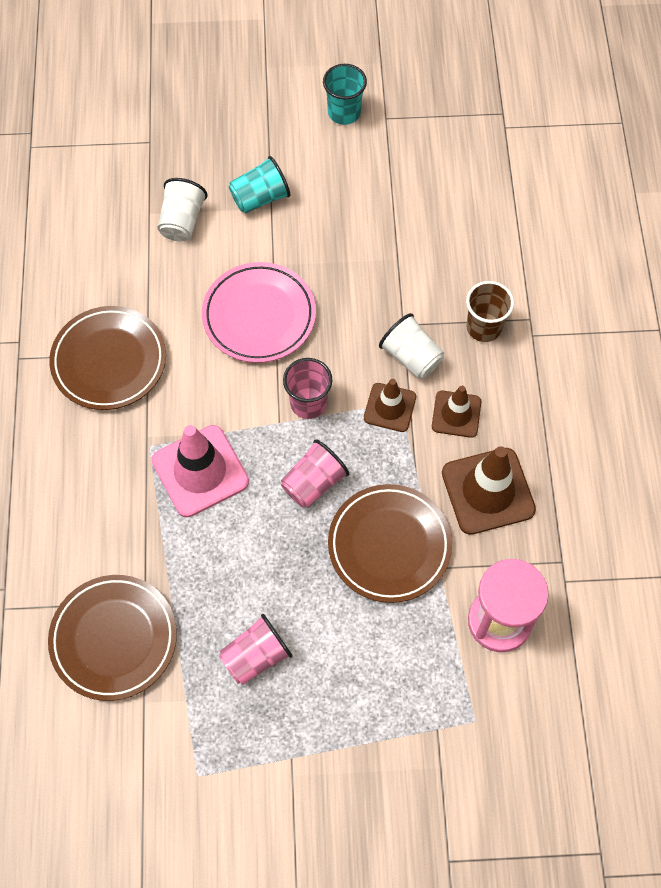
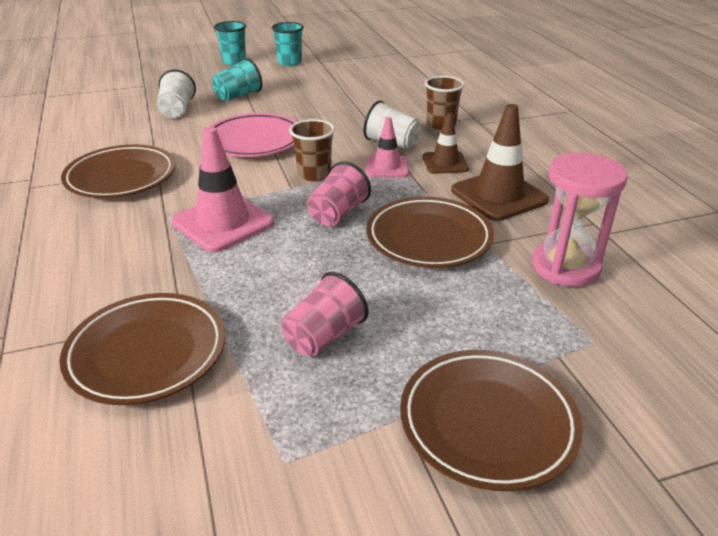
camera: 15 degrees left, 30 degrees down
(271, 93) = (234, 61): none -> turquoise cup
(308, 403) = (314, 174): pink cup -> brown cup
(351, 780) = (487, 422): none -> brown plate
(390, 407) = (387, 167): brown traffic cone -> pink traffic cone

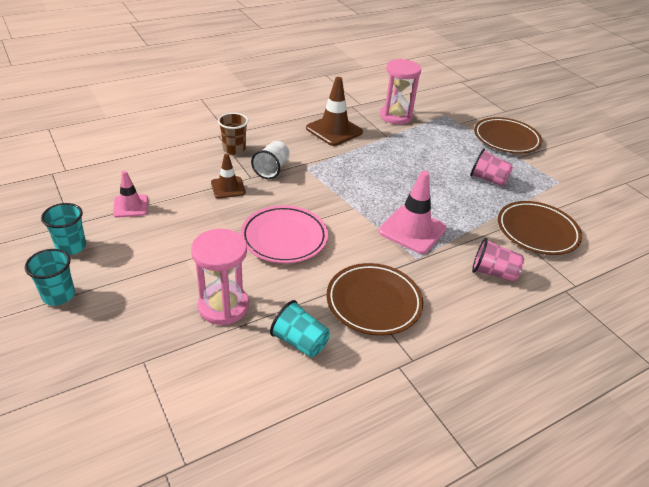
camera: 105 degrees left, 5 degrees up
(177, 110) = (223, 306): white cup -> pink hourglass
(238, 96) = (178, 268): turquoise cup -> turquoise cup (300, 342)
(314, 174) = (332, 200): brown cup -> none
(337, 213) = (379, 185): pink cup -> pink cup (493, 272)
(387, 167) = (311, 170): pink traffic cone -> pink traffic cone (131, 206)
(429, 238) = (390, 152): brown plate -> none
(445, 163) = (297, 147): brown traffic cone -> brown traffic cone (228, 187)

